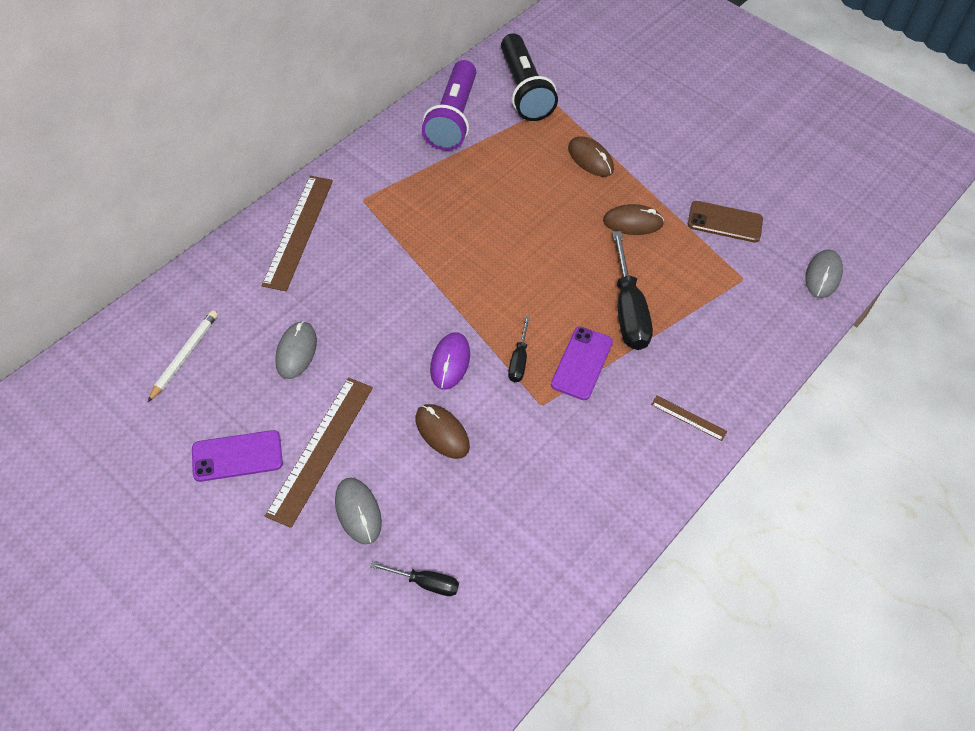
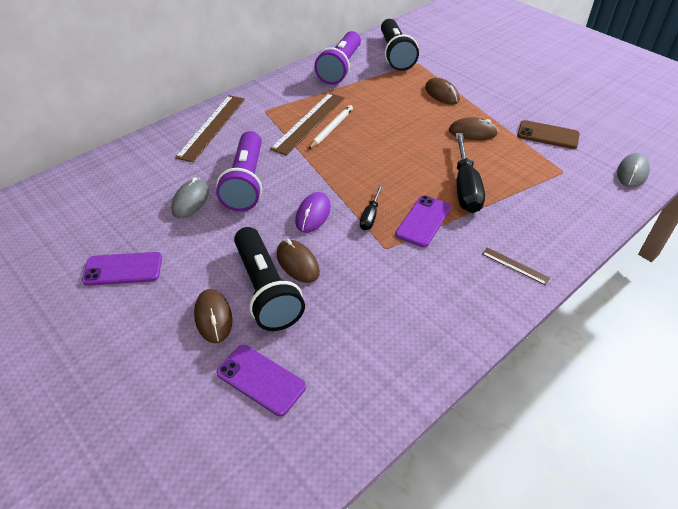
camera: 10 degrees right, 10 degrees down
(184, 356) = (103, 198): white pencil -> white pencil (331, 128)
(321, 449) = (193, 269): brown ruler -> brown ruler (309, 122)
(358, 512) = (213, 317): grey mouse -> brown mouse
(359, 319) = (245, 182): none -> purple flashlight
(411, 472) = (265, 290): none -> black flashlight
(425, 583) = (261, 380): black screwdriver -> purple phone

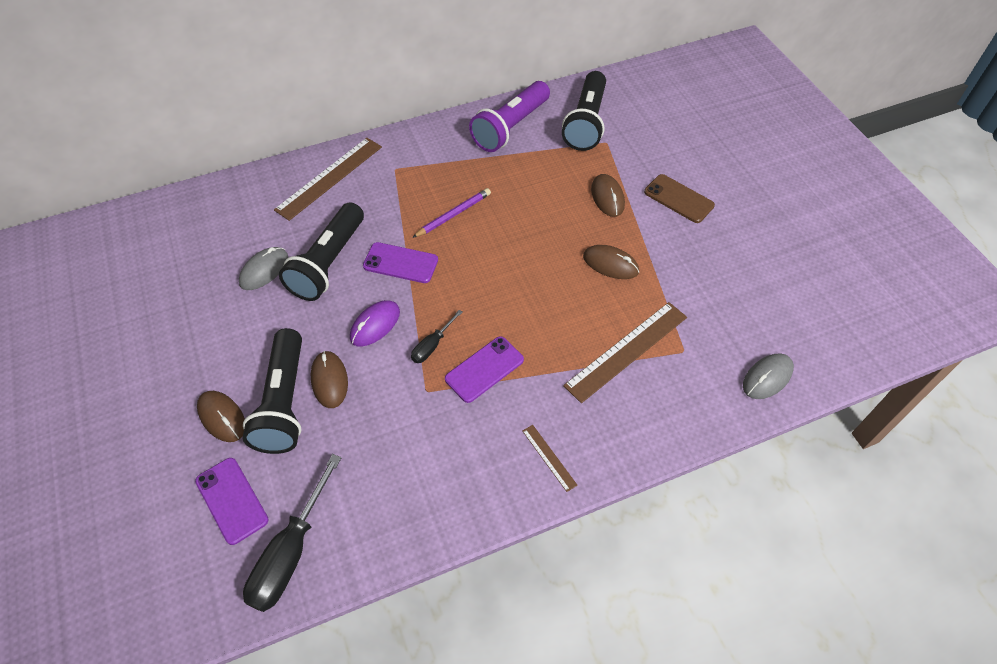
camera: 20 degrees right, 10 degrees up
(123, 269) = (167, 334): purple phone -> purple phone (400, 263)
(213, 317) = (222, 417): brown mouse -> brown mouse turned 45 degrees counterclockwise
(245, 182) = (328, 263): purple flashlight -> black flashlight
(309, 122) = (434, 199): brown ruler -> brown ruler (626, 351)
(331, 128) = (453, 214): white pencil -> purple pencil
(465, 187) = (556, 339): black screwdriver -> black screwdriver (291, 552)
(548, 135) = (698, 293): brown phone -> brown phone (678, 199)

